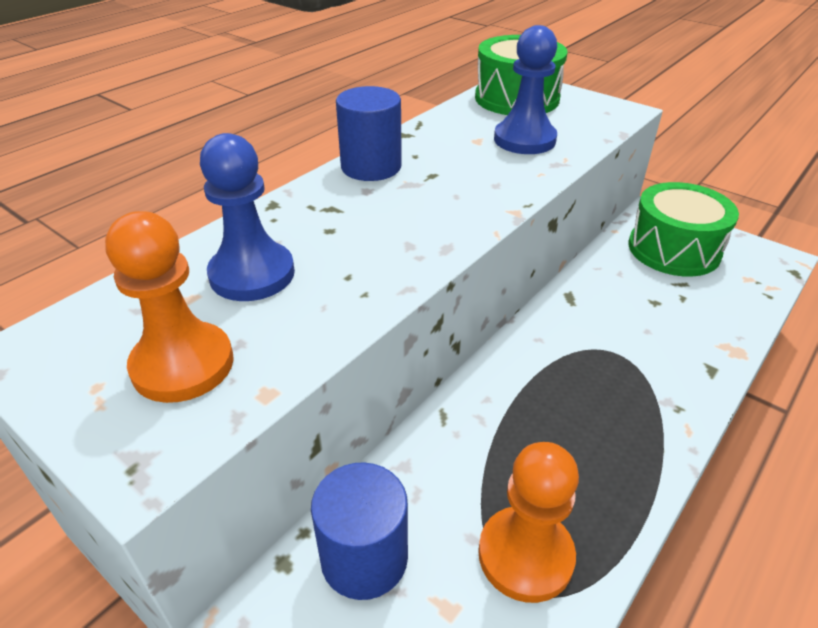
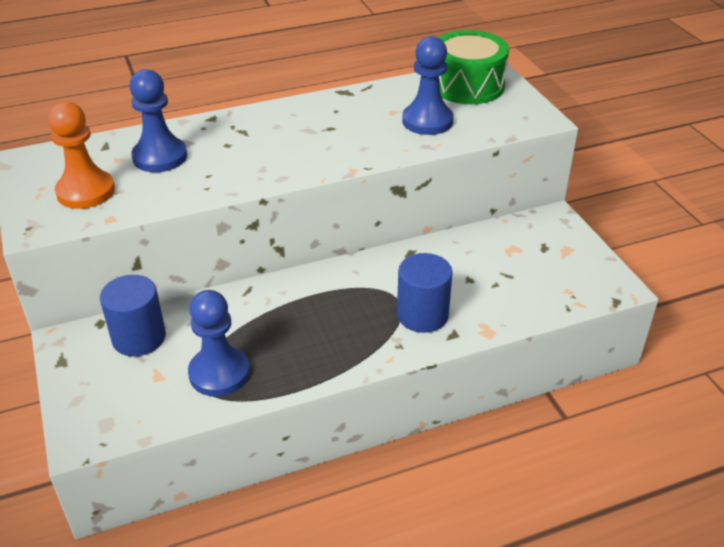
camera: 30 degrees right, 0 degrees up
(371, 167) = (297, 110): blue cylinder -> blue cylinder (422, 315)
(525, 555) = (219, 373): orange pawn -> blue pawn
(673, 249) = (535, 249): green drum -> none

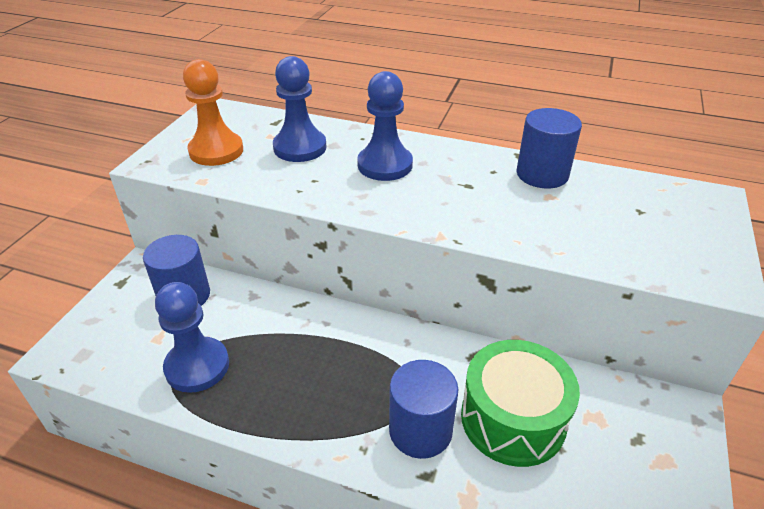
camera: 40 degrees right, 0 degrees up
(371, 98) = (542, 174): none -> blue cylinder
(427, 121) = (576, 222): blue pawn -> blue pawn (385, 165)
(467, 85) = (666, 204): green drum -> green drum (513, 418)

